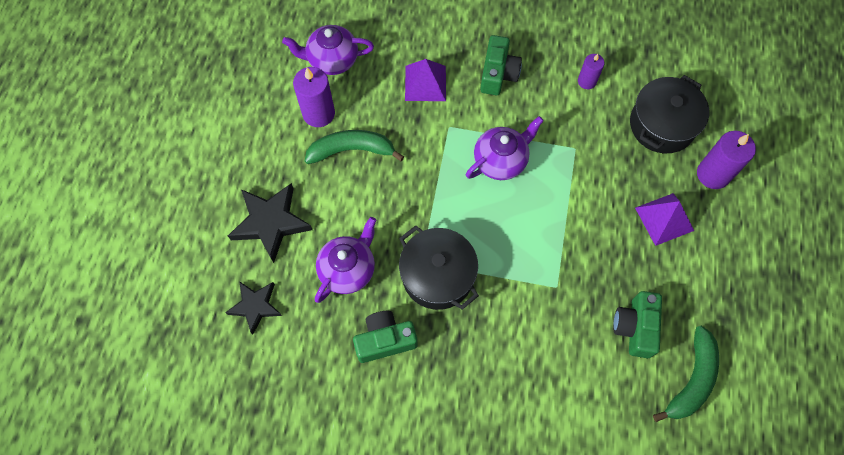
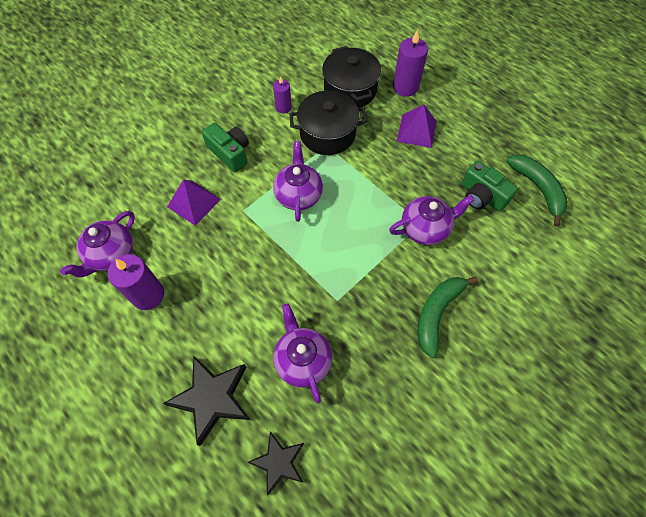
camera: 55 degrees left, 5 degrees down
(352, 150) = (203, 290): green banana -> green banana (437, 314)
(385, 340) = (383, 370): green camera -> none
(437, 275) = (356, 295): black pot -> black pot (327, 134)
(554, 294) = (425, 228): none -> purple teapot

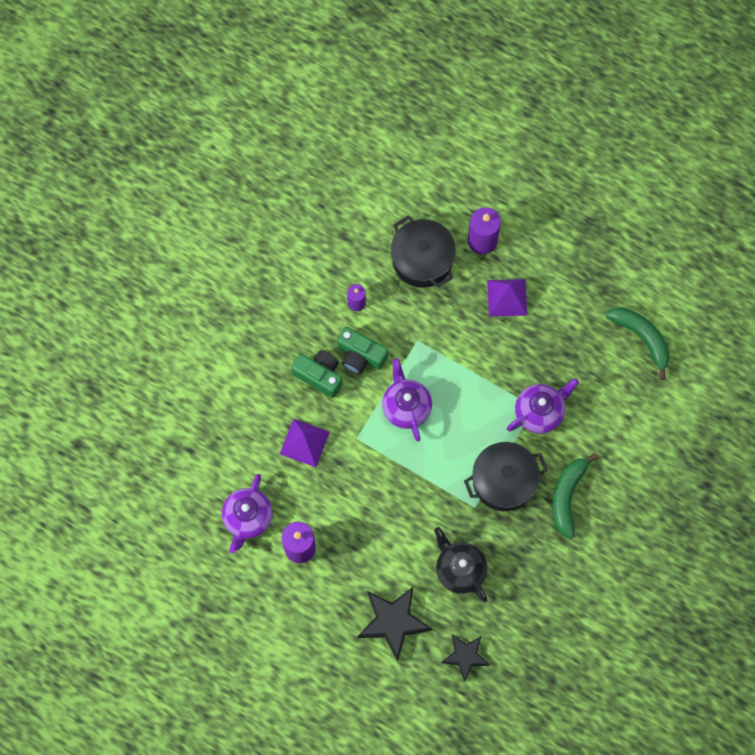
camera: 15 degrees left, 10 degrees up
(302, 360) = (459, 569): purple teapot -> black teapot
(327, 134) = (414, 325): black pot -> black pot (504, 481)
(482, 196) = (588, 361): green camera -> green camera (360, 355)

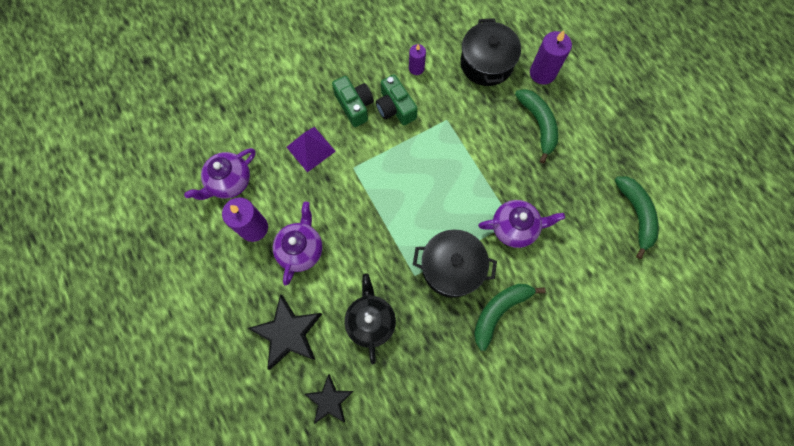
camera: 30 degrees right, 0 degrees up
(406, 407) = (407, 165): purple teapot -> purple teapot (301, 249)
(507, 297) = (538, 124): purple pyramid -> green banana

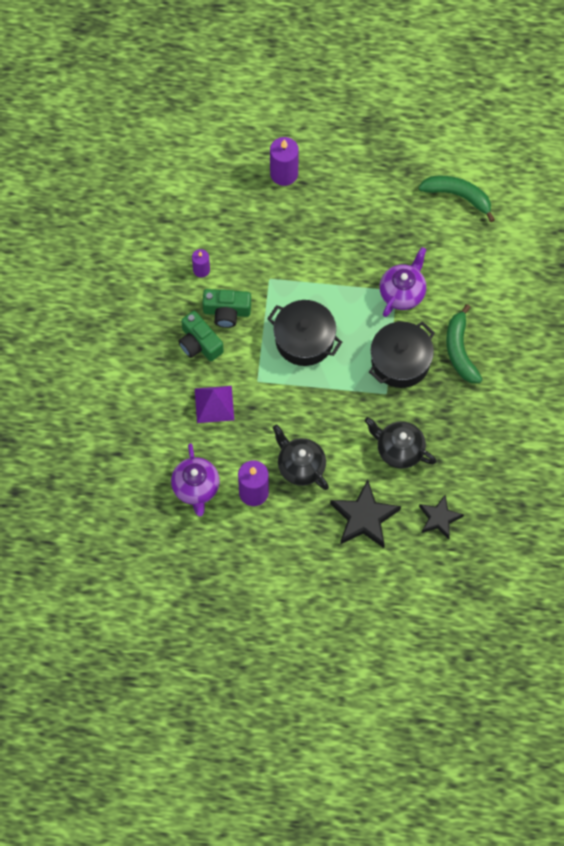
camera: 55 degrees left, 5 degrees down
(301, 249) = (300, 466): purple teapot -> black teapot
(354, 106) = (199, 343): green camera -> green camera turned 135 degrees counterclockwise
(486, 63) = (240, 210): black pot -> black pot (304, 340)
(538, 124) = (328, 211): green banana -> none

